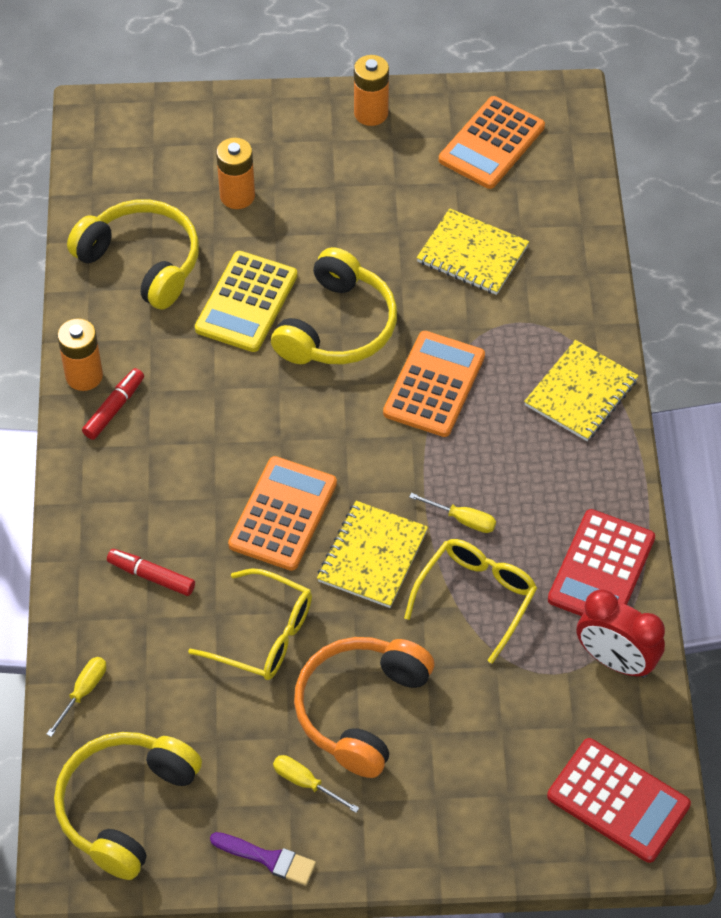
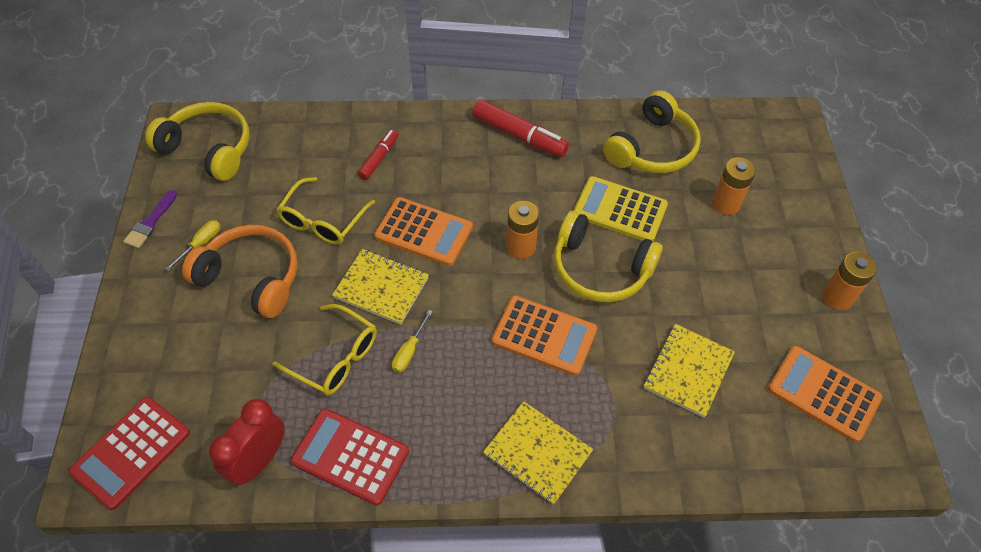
camera: 90 degrees right, 0 degrees up
(83, 692) = (296, 126): yellow screwdriver -> none
(84, 376) = (547, 119): orange battery -> orange battery (521, 247)
(114, 408) = (519, 136): red marker -> red marker, size x1.65

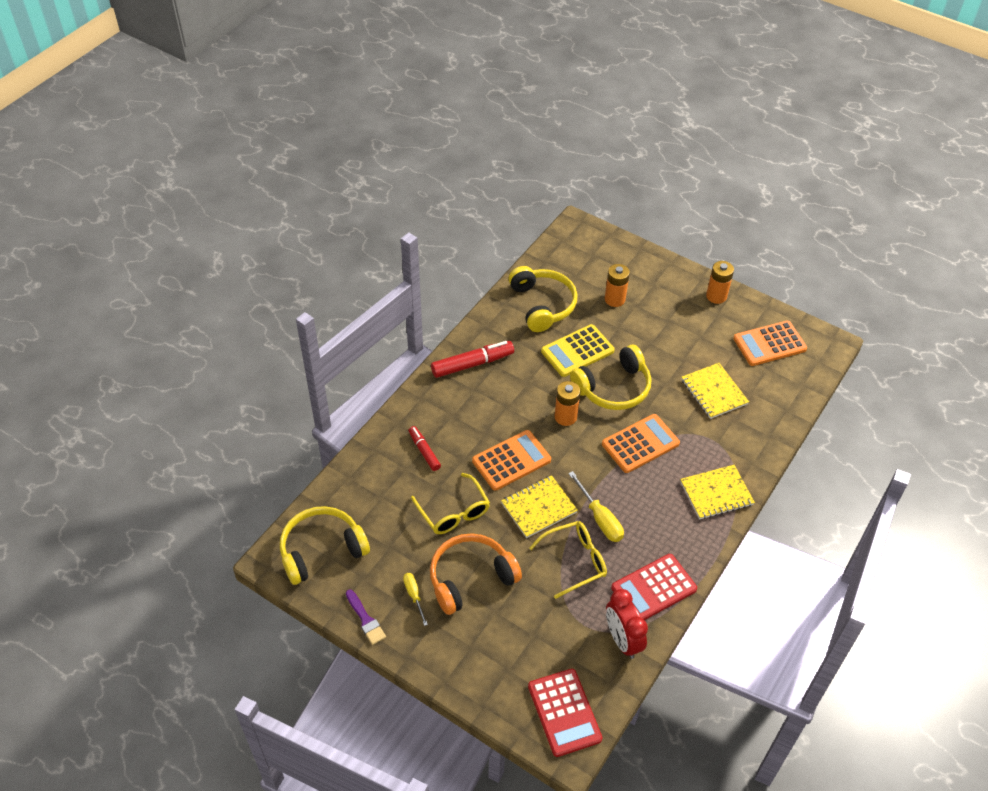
camera: 55 degrees left, 5 degrees down
(409, 351) = (600, 518): yellow screwdriver -> yellow screwdriver, size x1.59

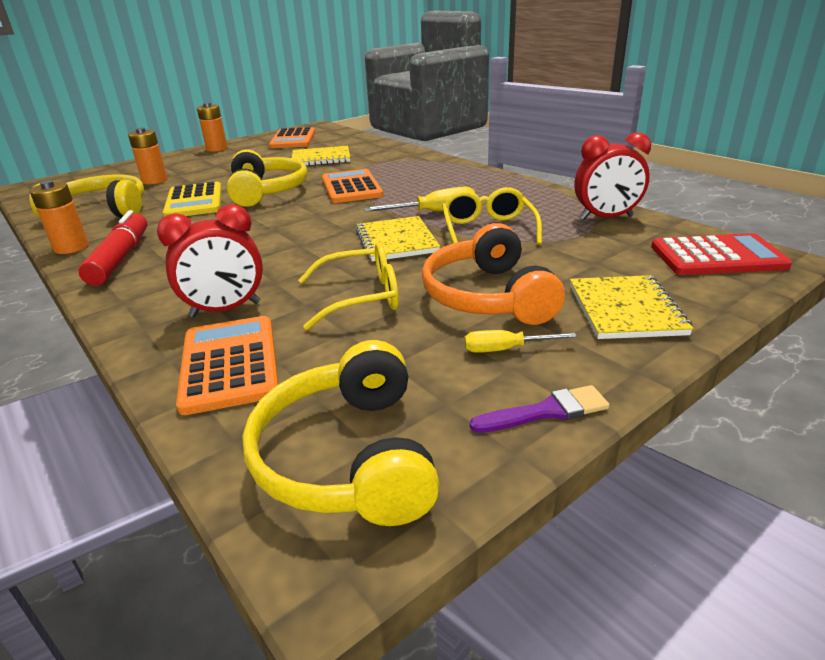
camera: 70 degrees left, 20 degrees down
(424, 451) = (225, 309): red marker -> red clock
(511, 460) = (309, 249): orange calculator -> orange calculator (230, 364)
(565, 417) = (277, 215): orange battery -> orange battery (71, 247)
(653, 588) = (540, 199): red calculator -> none
(716, 493) = (436, 167): yellow notebook -> yellow notebook (625, 309)

